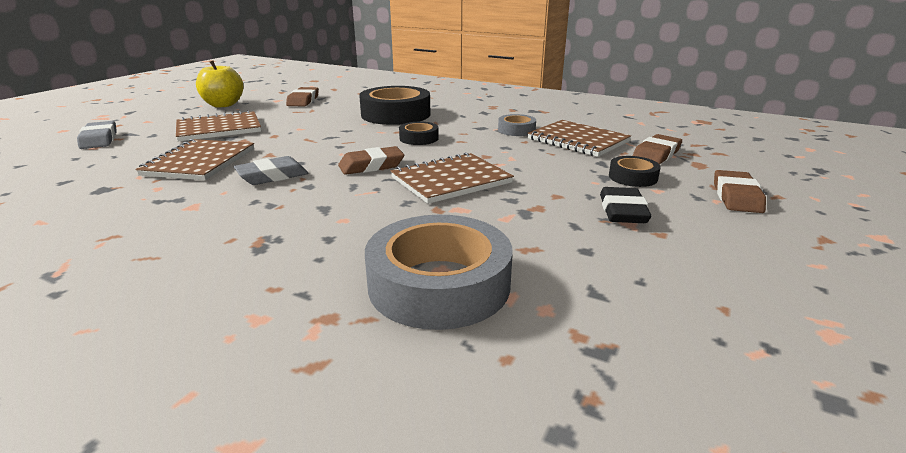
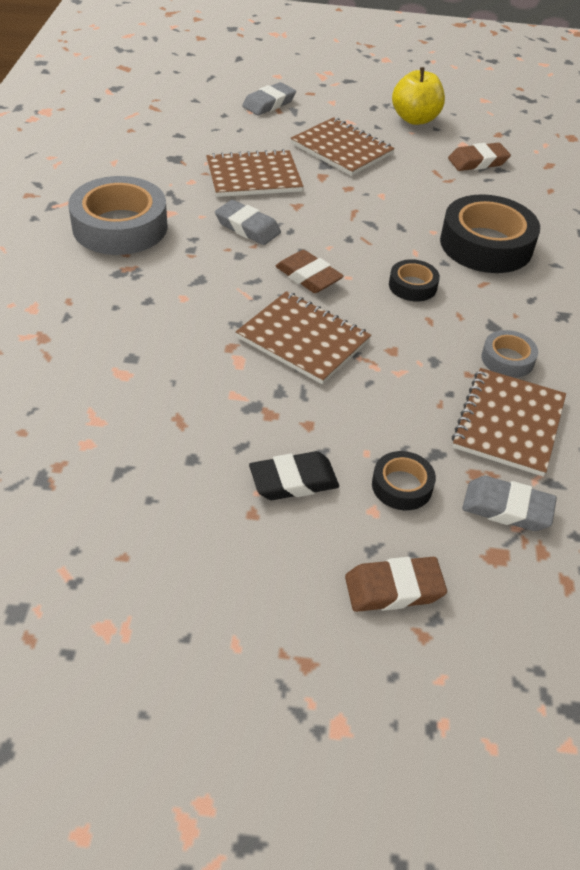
camera: 65 degrees right, 20 degrees up
(439, 284) = (101, 379): grey tape -> grey tape (120, 226)
(656, 154) = (507, 508): brown eraser -> grey eraser

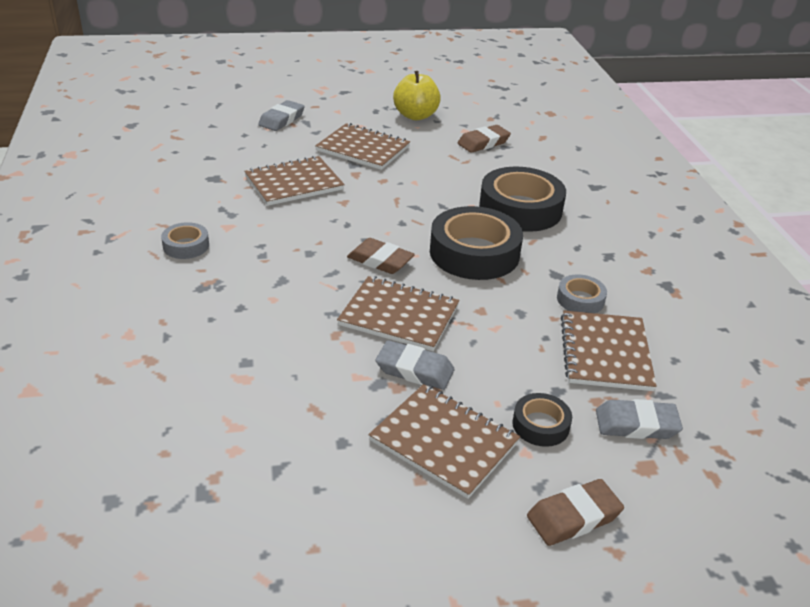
camera: 15 degrees left, 10 degrees down
(120, 226) = (186, 246): grey tape -> grey tape, size x0.49
(247, 227) = (307, 227): grey eraser -> grey eraser (414, 370)
(293, 481) = (444, 441): black eraser -> brown notebook
(412, 286) = (474, 253): black tape -> black tape, size x2.03

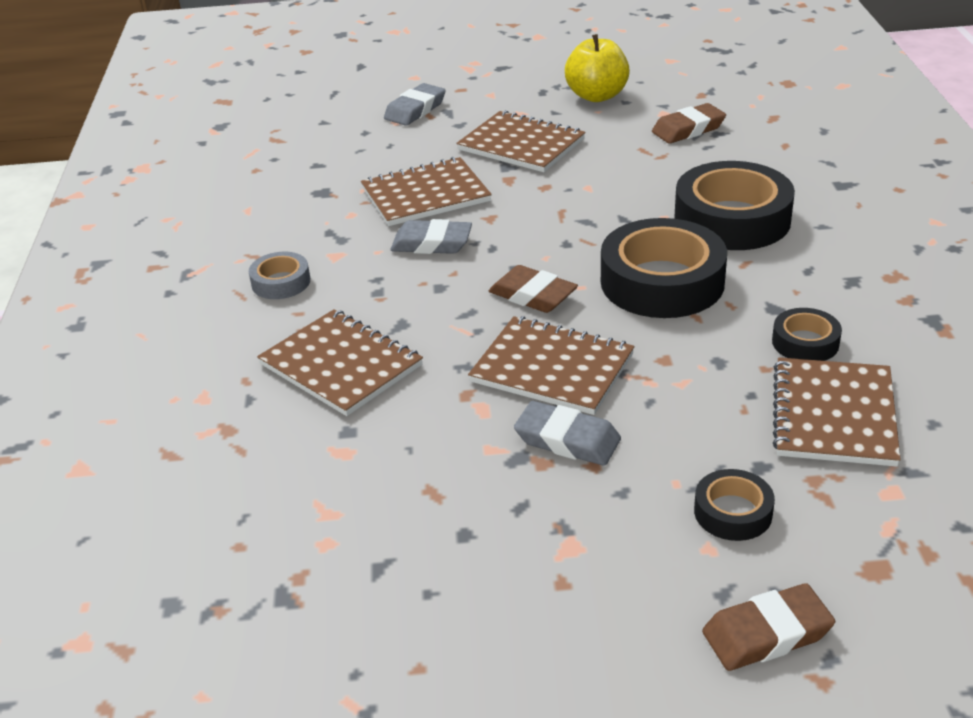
camera: 10 degrees right, 0 degrees up
(444, 441) = (599, 534): brown notebook -> brown notebook (341, 365)
(580, 300) = (805, 342): grey tape -> black tape
(636, 424) = (868, 512): grey eraser -> grey eraser (432, 243)

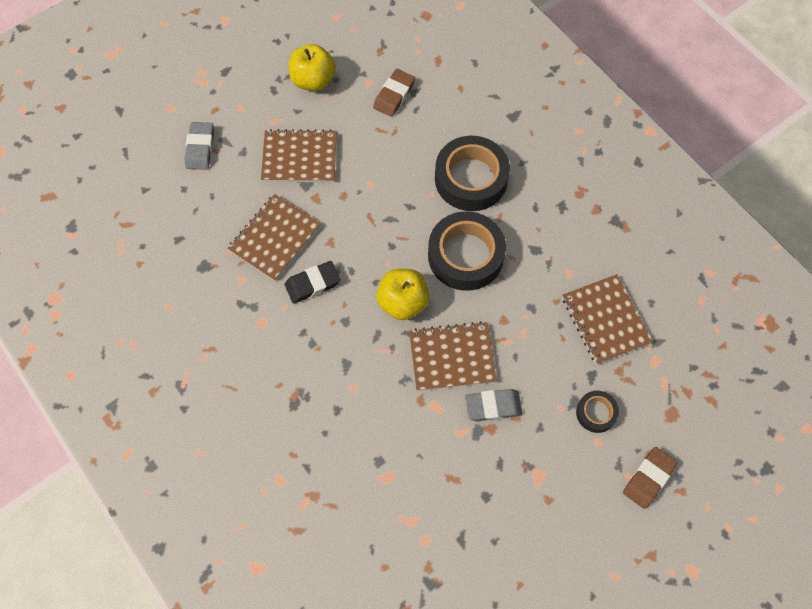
camera: 35 degrees left, 30 degrees up
(281, 282) = (247, 364): grey tape -> none
(341, 365) = (337, 414): brown notebook -> none
(432, 243) = (312, 284): grey eraser -> black eraser
(533, 295) = (403, 302): brown eraser -> yellow apple
(805, 342) = (565, 271): black tape -> none

